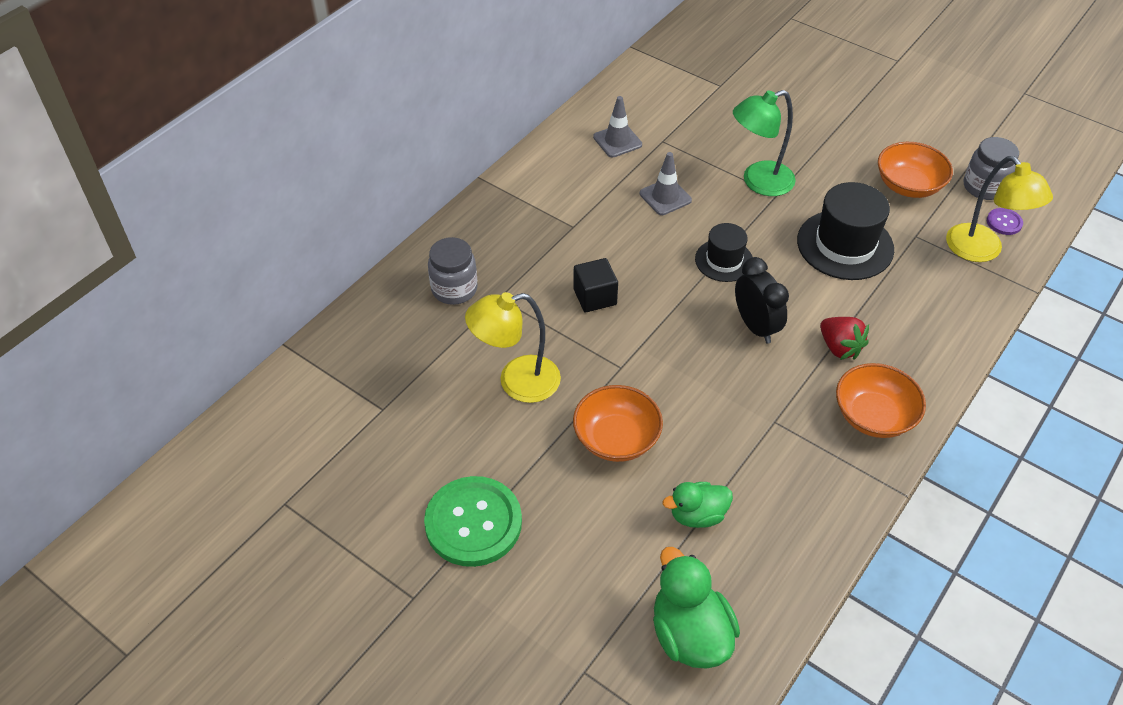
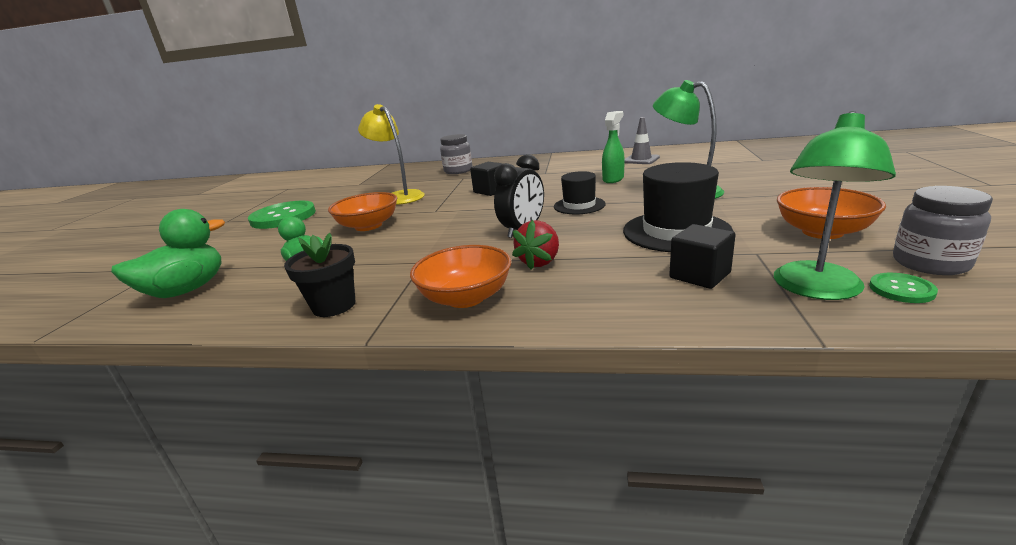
camera: 65 degrees right, 25 degrees down
(665, 197) = (613, 179): grey traffic cone -> green spray bottle
(826, 506) = (334, 306): none -> black flower pot
(929, 282) = (699, 275): none -> black cube
(982, 251) = (815, 289): yellow lamp -> green lamp
(1004, 222) = (901, 289): purple button -> green button

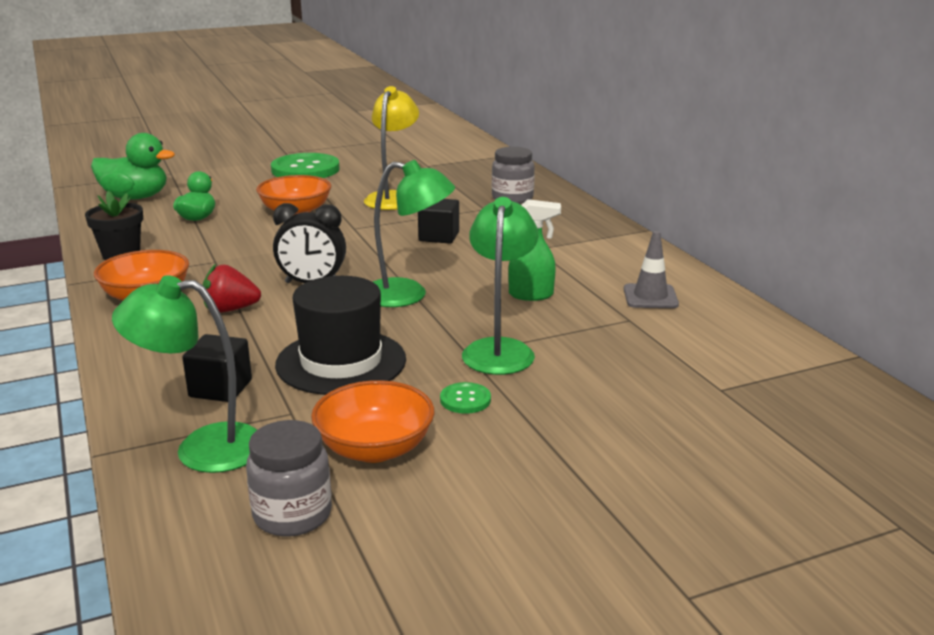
camera: 55 degrees right, 0 degrees up
(579, 205) = (408, 295): black hat -> green lamp
(901, 289) = (214, 494): green button -> green button (465, 400)

